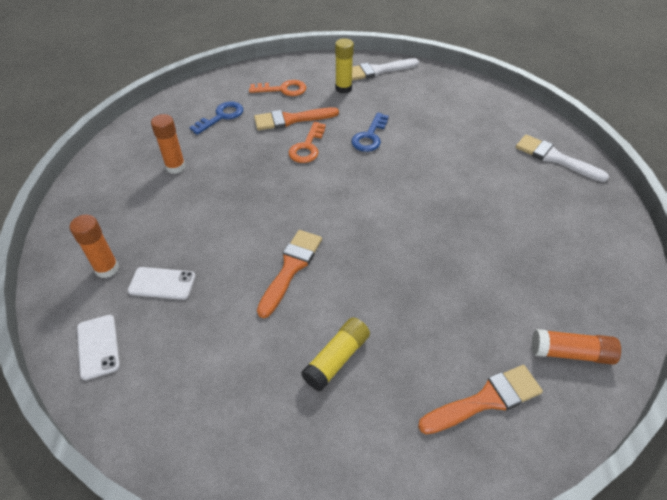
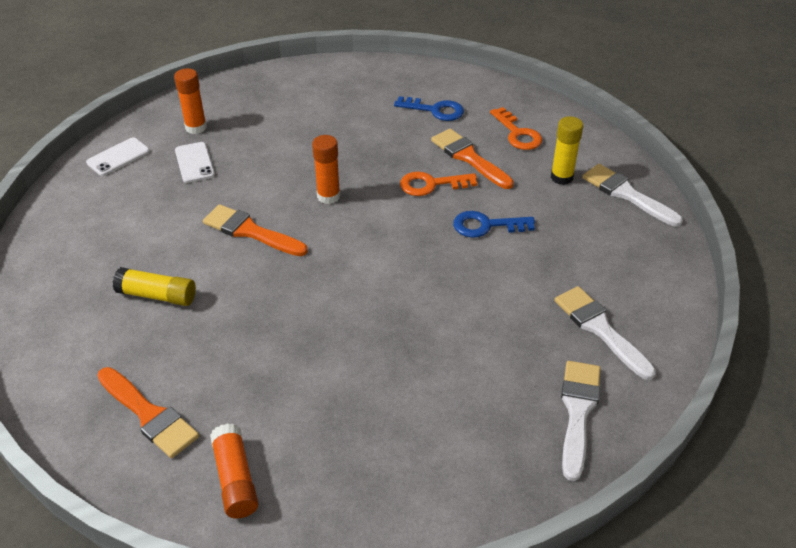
camera: 65 degrees right, 5 degrees down
(175, 167) = (339, 112): orange glue stick -> orange glue stick (328, 196)
(291, 268) = (250, 231): orange brush -> orange brush turned 150 degrees counterclockwise
(490, 124) = (600, 329): none -> white brush

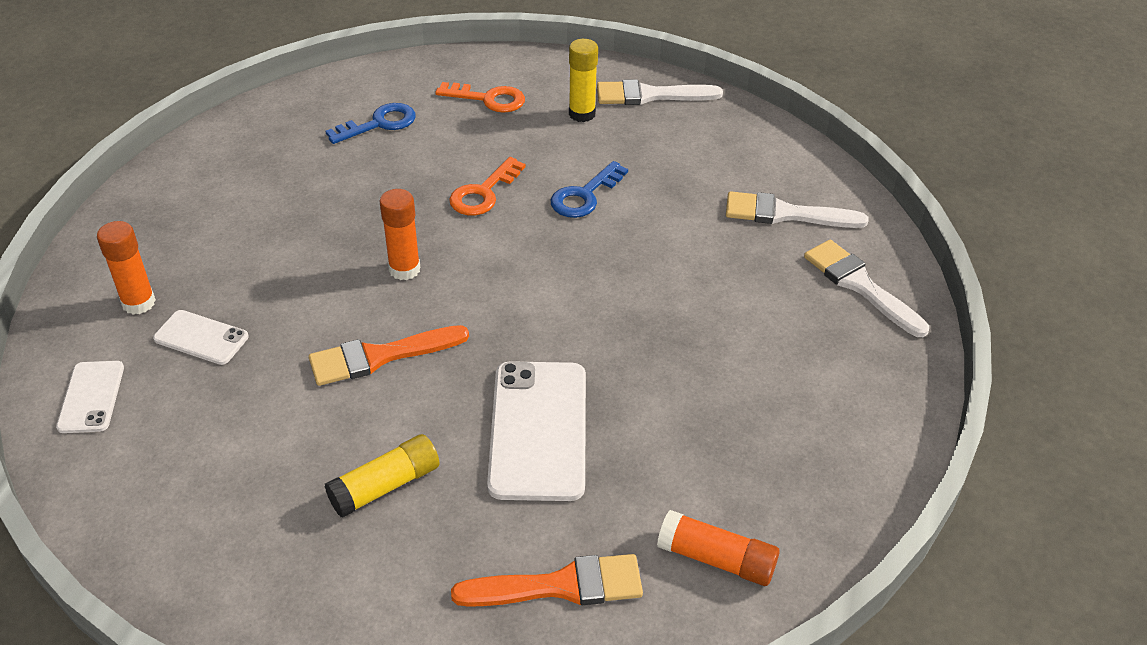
camera: 50 degrees left, 0 degrees up
(261, 330) = (538, 430): none -> white phone
(469, 157) = (479, 147): orange brush -> none

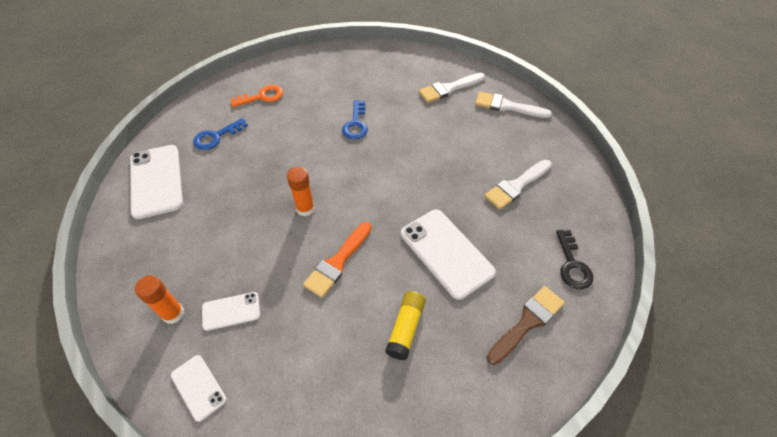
camera: 35 degrees left, 10 degrees up
(259, 143) = (156, 181): none -> white phone
(379, 123) = (216, 137): blue key -> blue key turned 150 degrees counterclockwise
(483, 193) = (306, 147): orange key -> none
(560, 586) = (527, 322): orange brush -> brown brush
(582, 114) = (315, 83): yellow glue stick -> none
(650, 95) = (338, 59): white brush -> white brush (516, 186)
(716, 559) = (572, 265): orange glue stick -> black key

